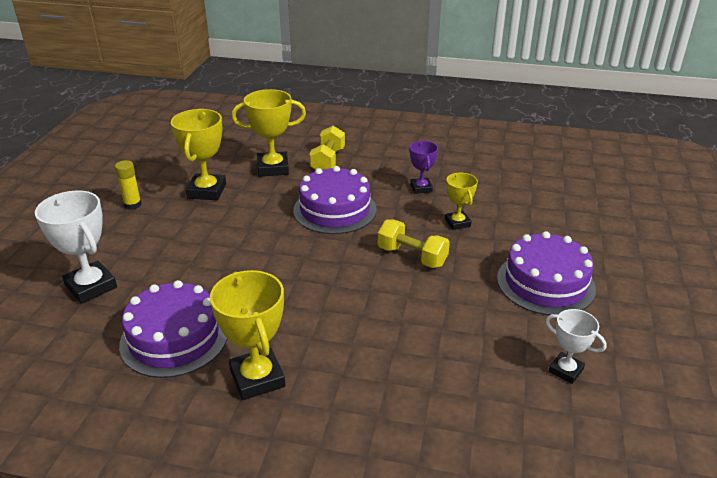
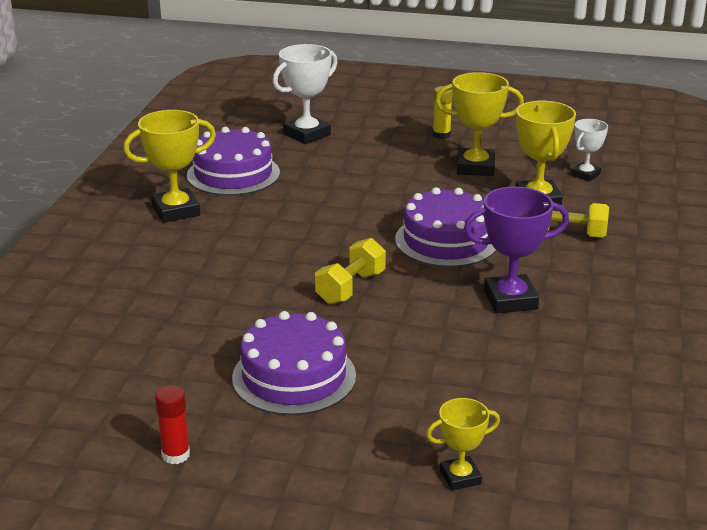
camera: 90 degrees right, 5 degrees down
(421, 188) = (510, 300): purple trophy -> purple trophy, size x1.69
(457, 223) = (425, 323): yellow trophy -> yellow trophy (460, 477)
(565, 370) = (143, 370): white trophy -> white trophy (585, 175)
(668, 339) = (175, 455): none -> red glue stick

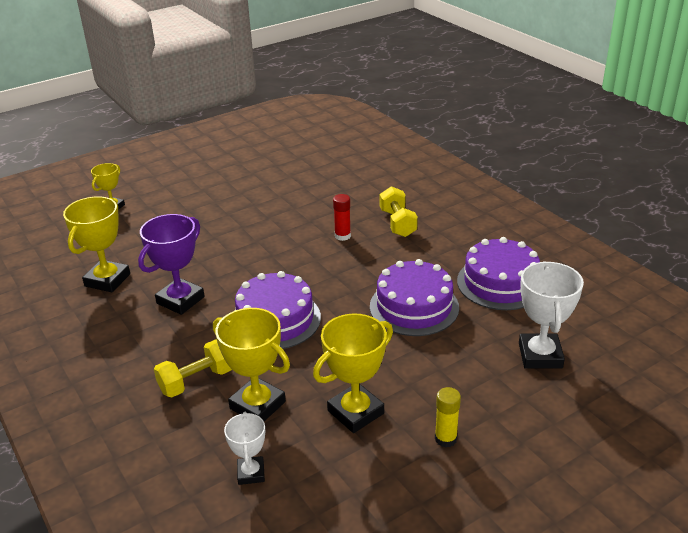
camera: 135 degrees right, 5 degrees up
(175, 455) = (241, 157): red glue stick -> red glue stick (342, 236)
(176, 211) = (467, 238): yellow trophy -> yellow trophy (107, 280)
(294, 376) = (241, 201): purple cake -> purple cake (414, 307)
(351, 288) = (284, 254): yellow dumbbell -> yellow dumbbell (397, 223)

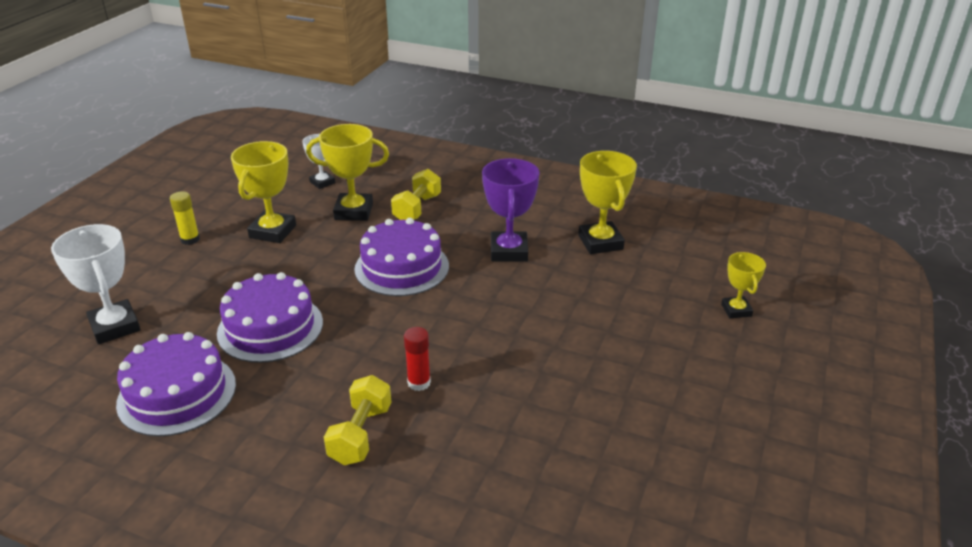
camera: 145 degrees right, 0 degrees up
(397, 223) = (361, 434): yellow dumbbell -> yellow dumbbell turned 60 degrees clockwise

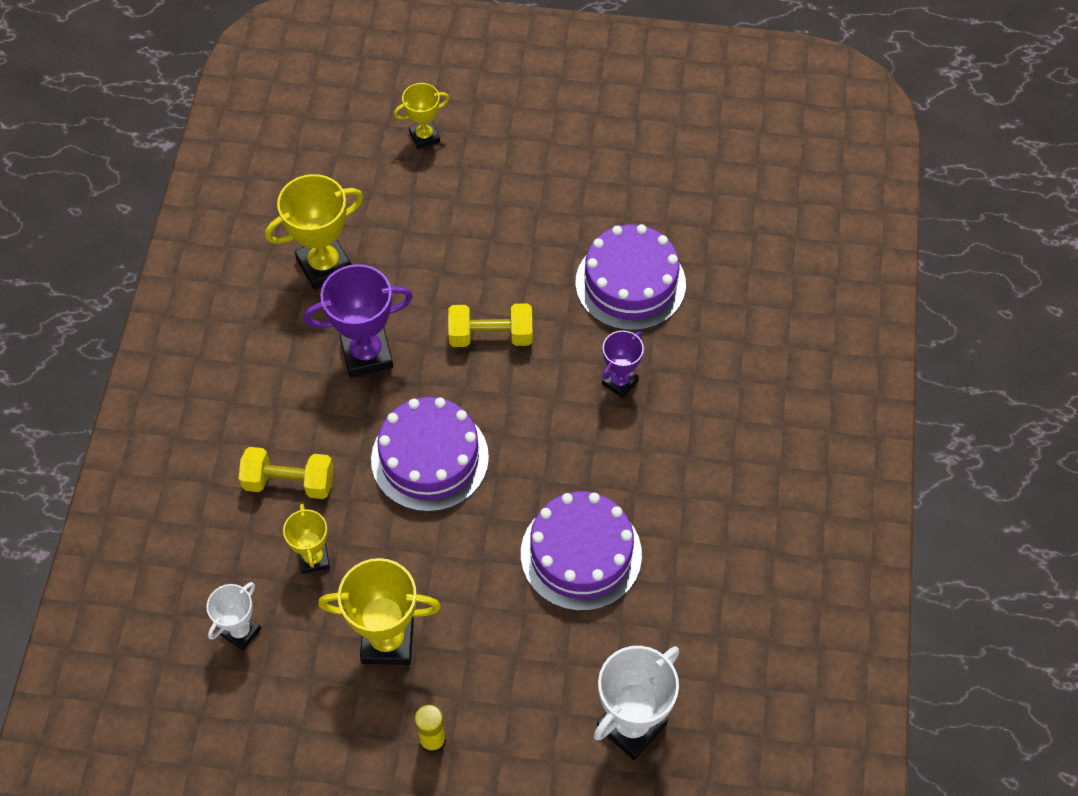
camera: 105 degrees left, 25 degrees up
(177, 394) = (709, 596): purple cake -> purple cake (630, 283)
(354, 211) = (314, 558): yellow trophy -> yellow trophy, size x0.59
(361, 434) = (703, 409): yellow dumbbell -> yellow dumbbell (491, 336)
(419, 383) = (620, 382): red glue stick -> purple trophy

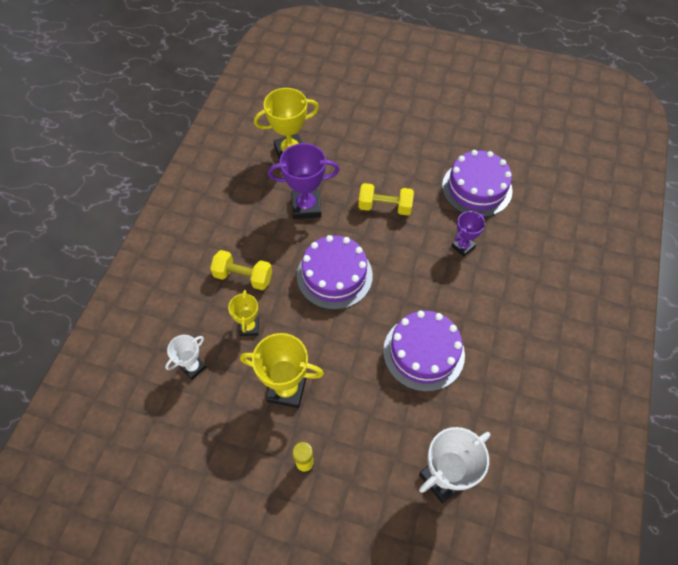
camera: 10 degrees right, 0 degrees up
(424, 137) = (362, 89): yellow trophy -> none

